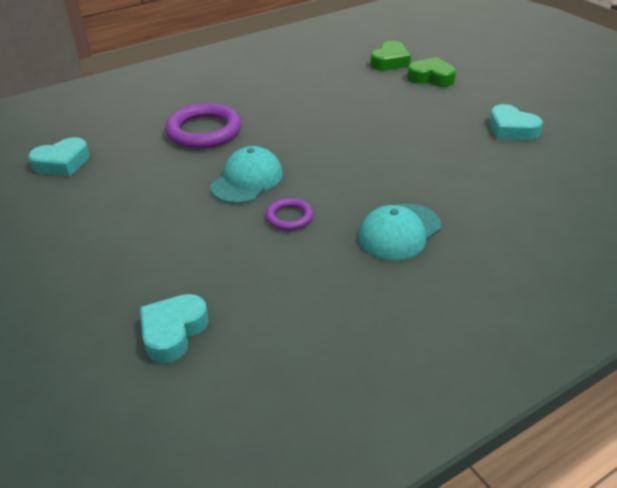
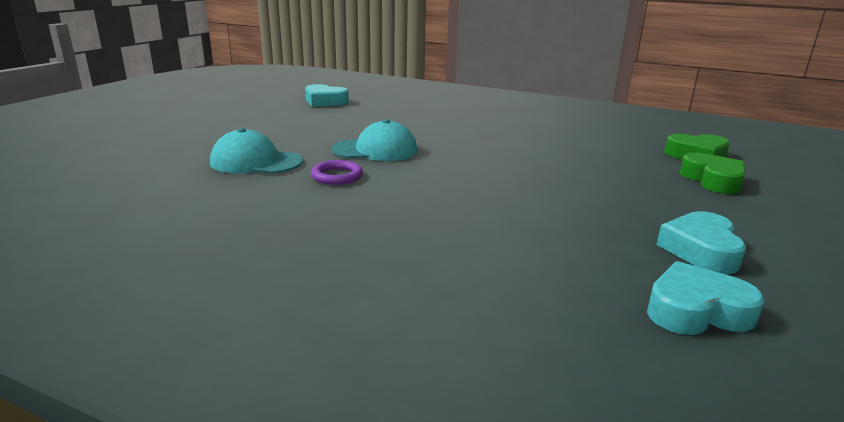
camera: 55 degrees right, 15 degrees down
(173, 332) = (139, 174): turquoise heart -> turquoise heart (696, 311)
(204, 131) = (427, 122): purple ring -> none
(399, 232) = (367, 228): turquoise cap -> turquoise cap (256, 162)

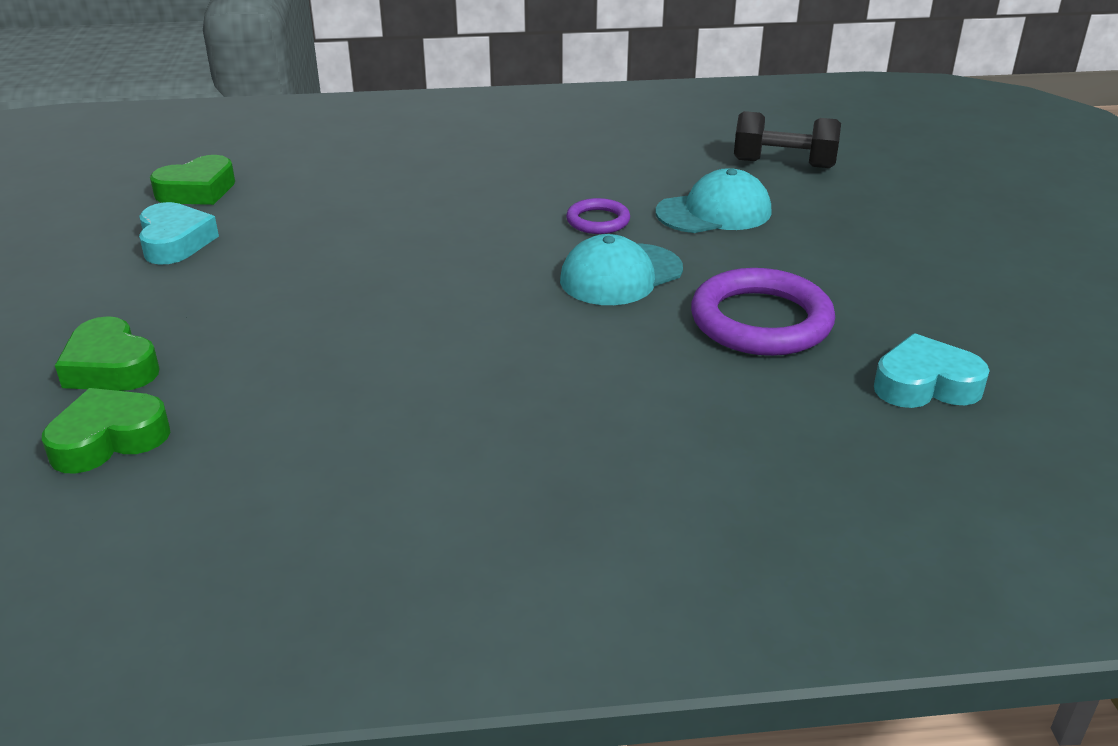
camera: 150 degrees right, 10 degrees up
(130, 175) = (783, 164): none -> black dumbbell
(343, 123) = (761, 321): none -> purple ring
(696, 311) = (197, 190): turquoise heart -> green heart

